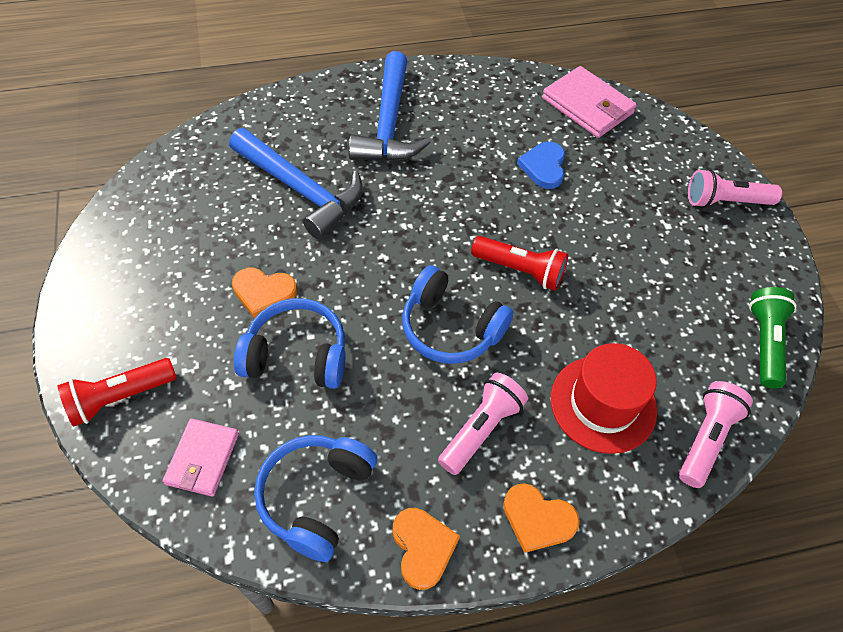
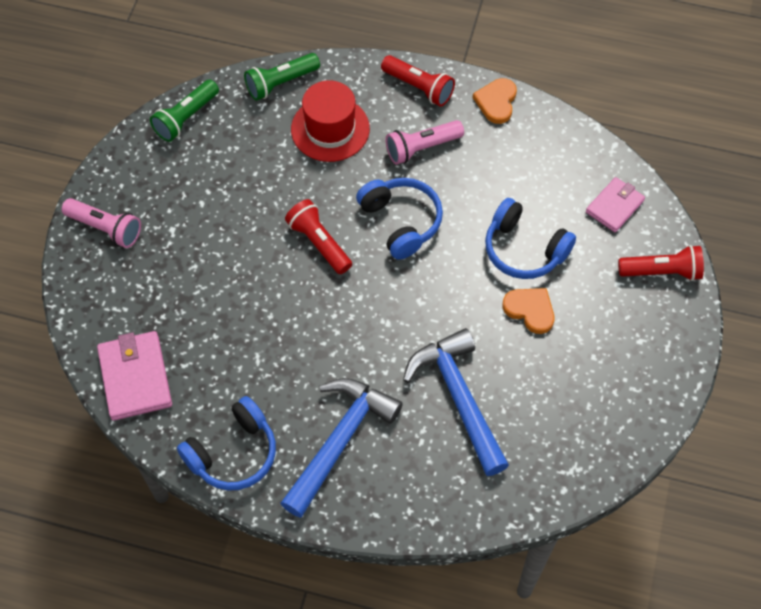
camera: 150 degrees left, 5 degrees up
(316, 497) = (549, 154): blue headphones -> blue headphones (233, 453)
(538, 519) = (419, 87): orange heart -> red flashlight
(543, 167) = (229, 328): blue heart -> none
(706, 439) = (281, 83): pink flashlight -> green flashlight

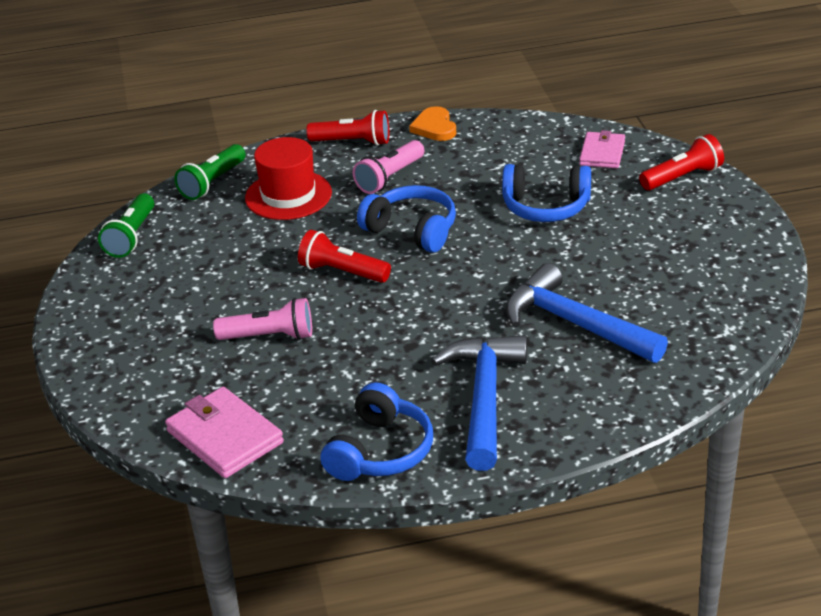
camera: 25 degrees left, 25 degrees down
(105, 228) = (103, 341): pink flashlight -> pink flashlight (269, 336)
(530, 310) = (588, 242): orange heart -> none

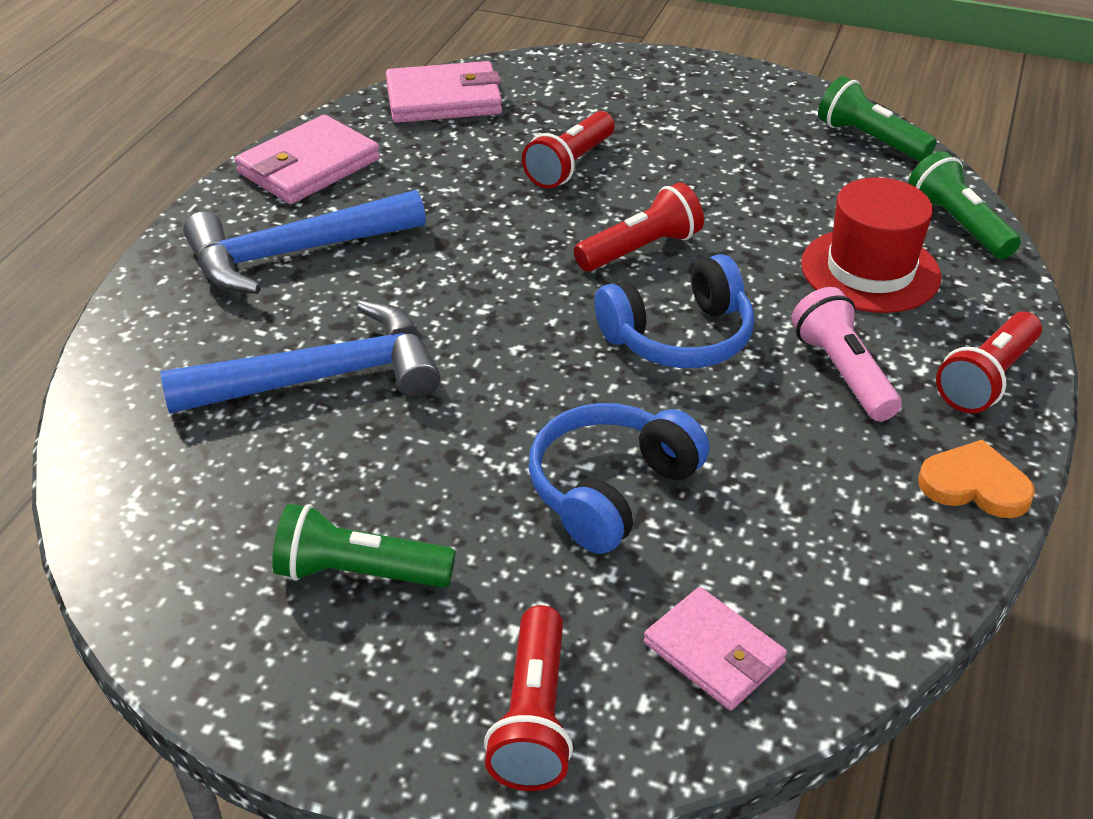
camera: 120 degrees right, 5 degrees up
(269, 336) = (570, 165): pink flashlight -> red flashlight
(380, 451) = (309, 166): blue headphones -> pink wallet
(484, 398) = (293, 254): blue hammer -> blue hammer turned 120 degrees clockwise
(675, 246) = (359, 573): none -> green flashlight

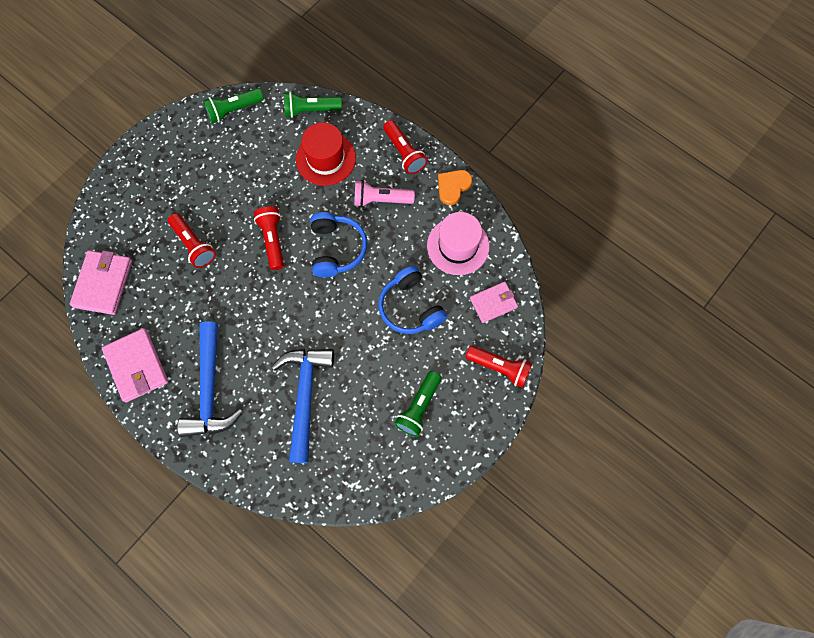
camera: 70 degrees left, 30 degrees up
(825, 536) = (458, 246): none -> pink hat

